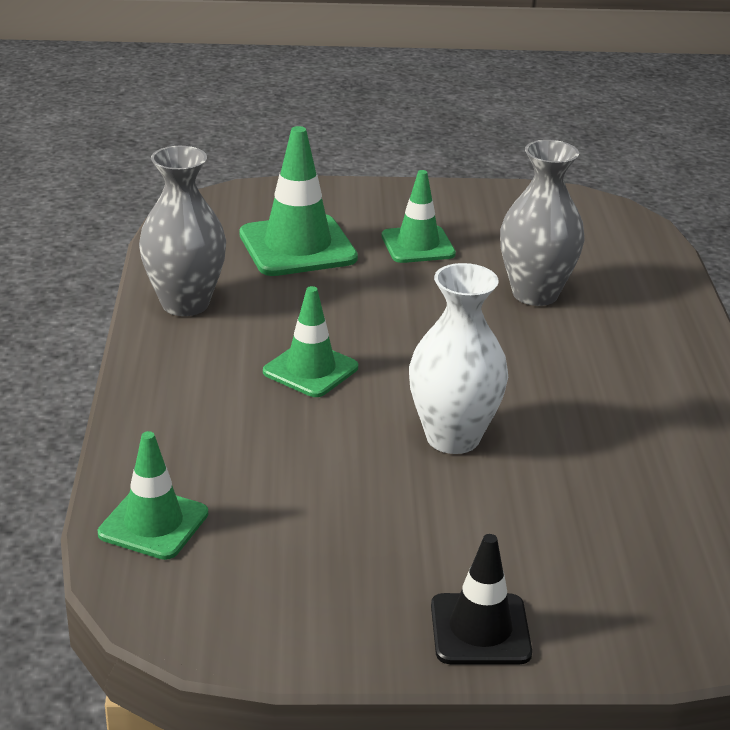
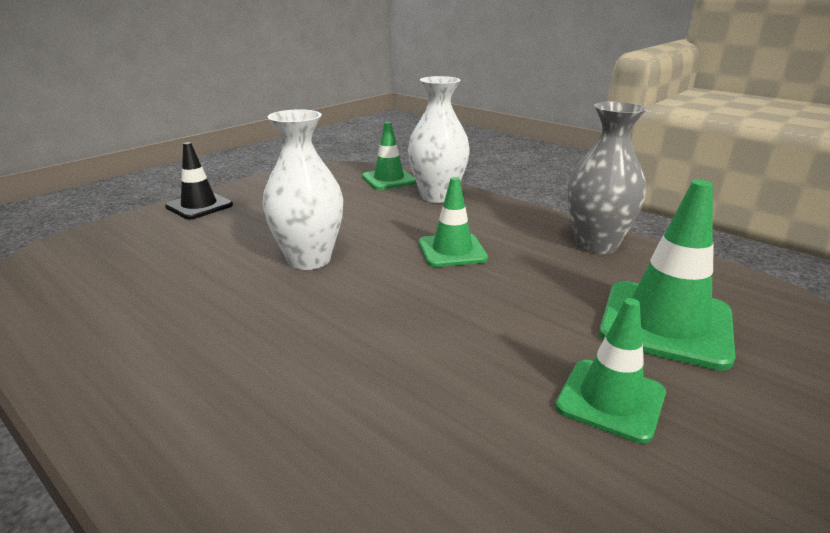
camera: 135 degrees right, 5 degrees down
(170, 447) = (437, 196): none -> white vase
(535, 294) = (410, 416): grey vase -> none

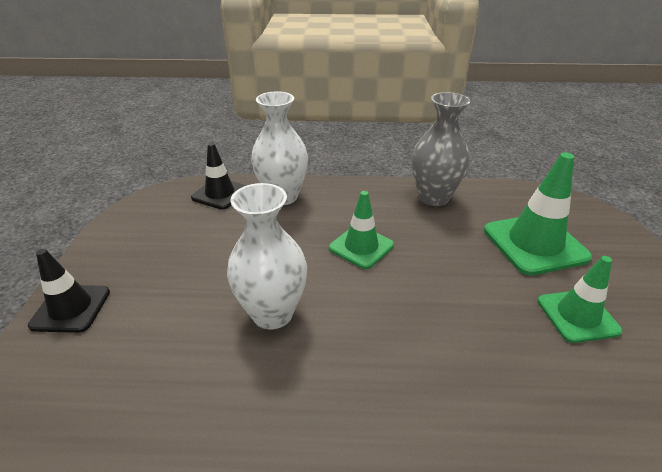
camera: 40 degrees left, 10 degrees up
(389, 179) = (220, 194): green traffic cone -> black traffic cone

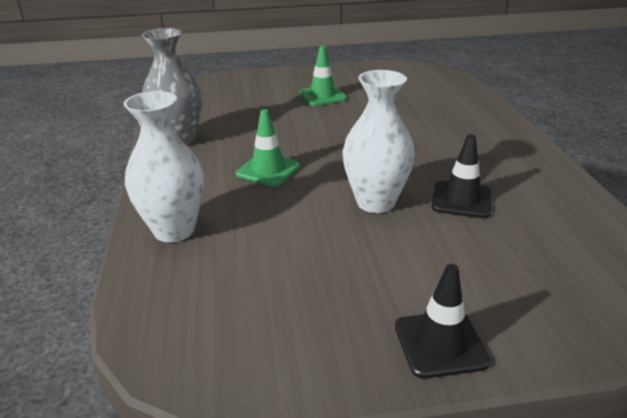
camera: 100 degrees left, 5 degrees down
(220, 194) = (164, 288): black traffic cone -> black traffic cone (461, 200)
(534, 244) = (248, 103): green traffic cone -> none

